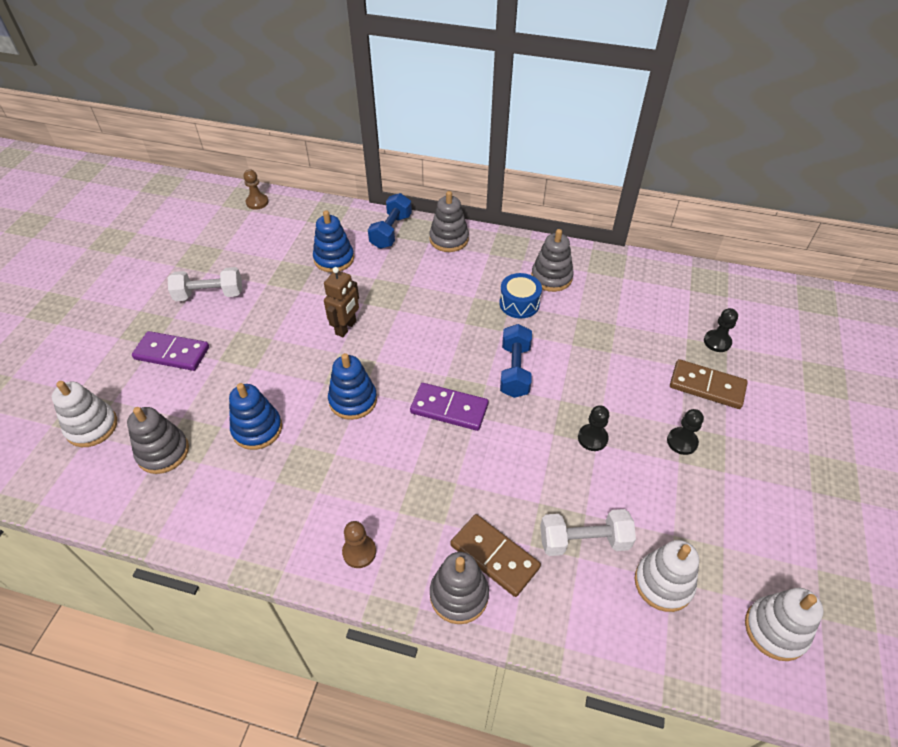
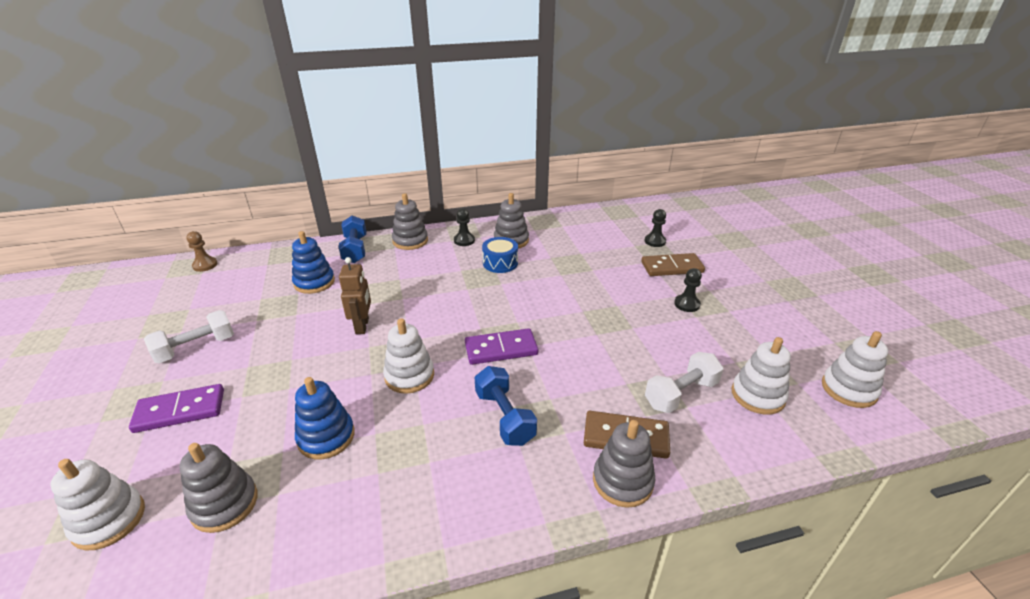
camera: 30 degrees left, 15 degrees down
(353, 400) = (409, 376): blue stacking toy -> white stacking toy
(359, 552) = (507, 492): brown pawn -> none
(515, 370) = (532, 305): blue dumbbell -> blue dumbbell (504, 417)
(592, 438) = (626, 325): black pawn -> black pawn (464, 240)

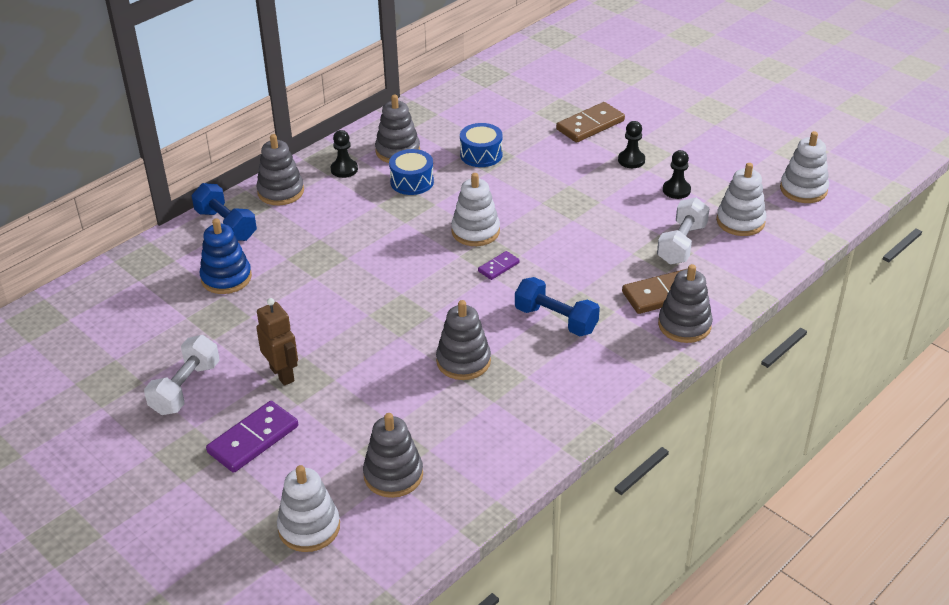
camera: 30 degrees left, 5 degrees up
(205, 265) = (59, 310): brown pawn -> none
(326, 437) = (420, 398): blue stacking toy -> none
(362, 326) = (338, 299): brown robot -> brown robot (282, 374)
(393, 419) = (463, 361): none -> grey stacking toy
(409, 376) = (438, 323): white stacking toy -> white stacking toy (475, 231)
(501, 349) = (498, 267): purple domino -> purple domino, size x0.54
(567, 261) = (481, 155): none -> blue drum
(655, 241) = (551, 100): black pawn -> black pawn (676, 190)

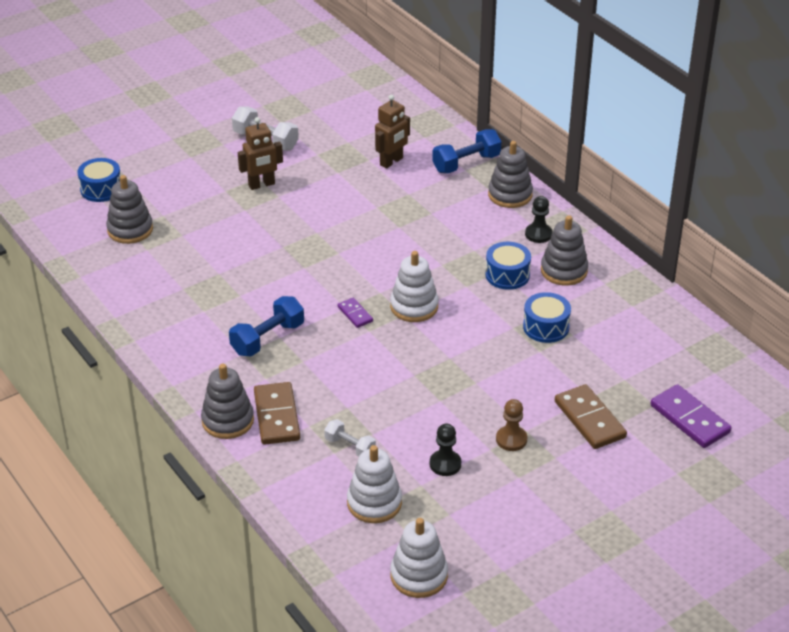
camera: 100 degrees right, 0 degrees up
(226, 278) = (391, 162): blue stacking toy -> brown robot
(253, 439) = (197, 169): purple domino -> purple domino (689, 419)
(309, 527) = (101, 189): white stacking toy -> blue drum
(463, 361) = (237, 278): grey stacking toy -> none
(631, 160) = (511, 439): black pawn -> brown pawn
(681, 244) = (350, 447): white dumbbell -> white dumbbell, size x0.62

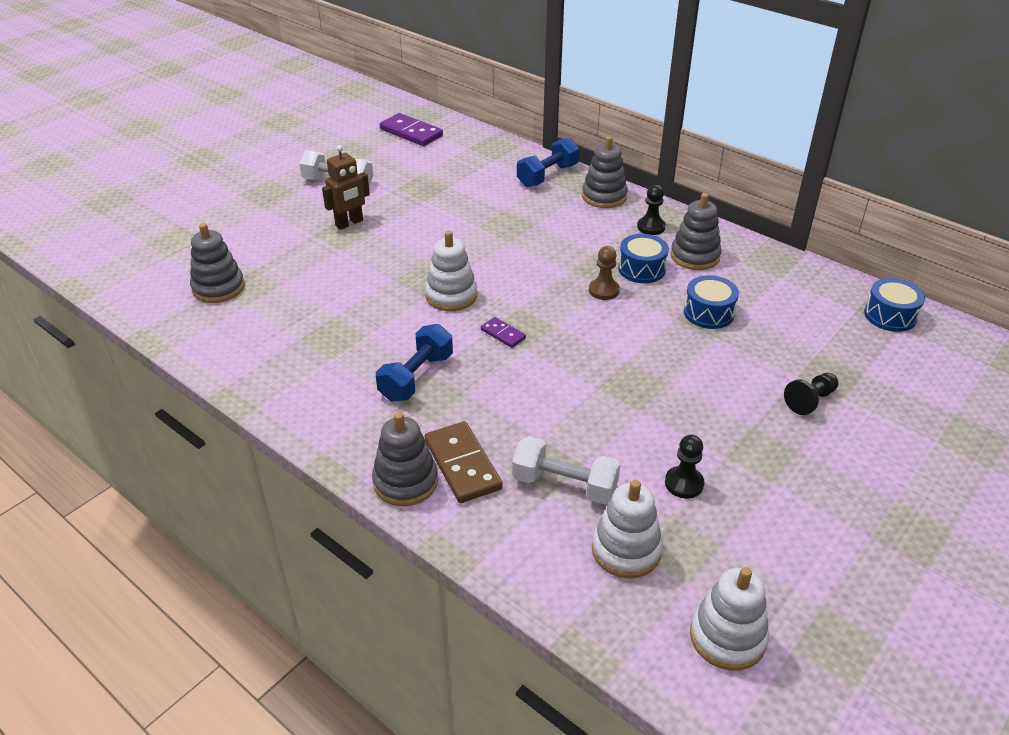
camera: 15 degrees left, 0 degrees up
(101, 189) = (174, 252): blue drum -> blue drum (890, 316)
(350, 447) = (565, 485): white dumbbell -> white dumbbell, size x1.61
(391, 162) = (474, 184): brown robot -> none
(414, 306) = (562, 316): white stacking toy -> white stacking toy (451, 296)
(511, 439) = (741, 439): brown pawn -> brown pawn (604, 290)
(590, 419) = (810, 400): brown domino -> black pawn
(689, 419) = (909, 380): purple domino -> purple domino (411, 133)

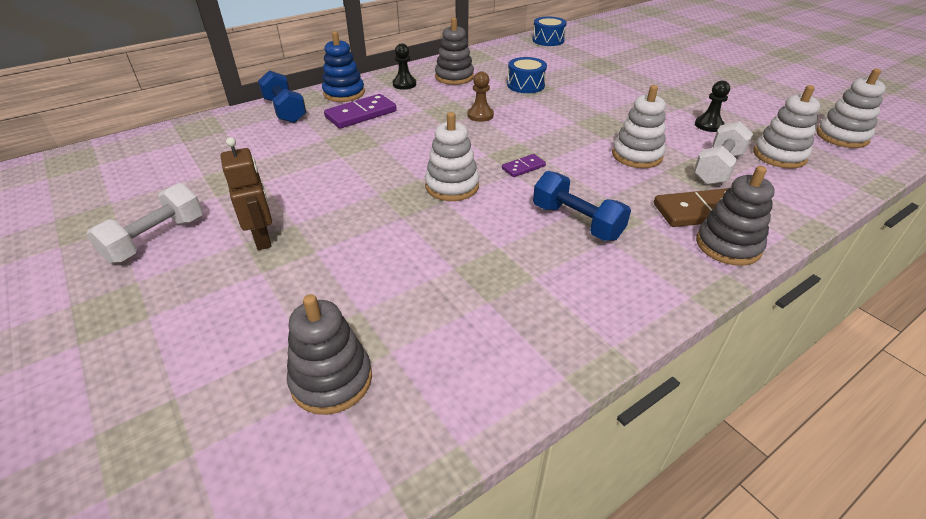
camera: 75 degrees left, 0 degrees up
(411, 133) = (101, 172): purple domino -> purple domino (361, 114)
(565, 415) = (637, 155): none -> white stacking toy
(604, 196) = (344, 93): grey stacking toy -> blue stacking toy
(641, 269) = (459, 97): blue drum -> none
(810, 400) = (625, 75): black pawn -> none

